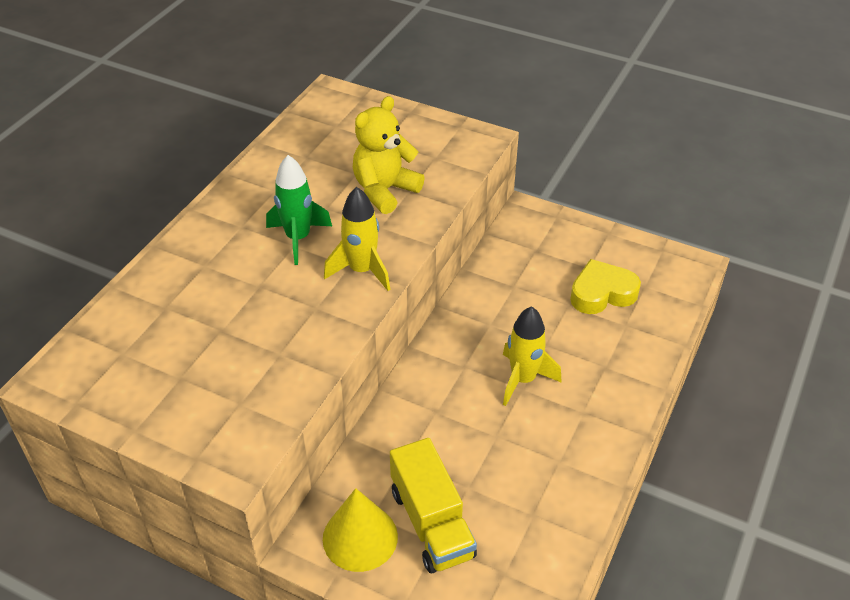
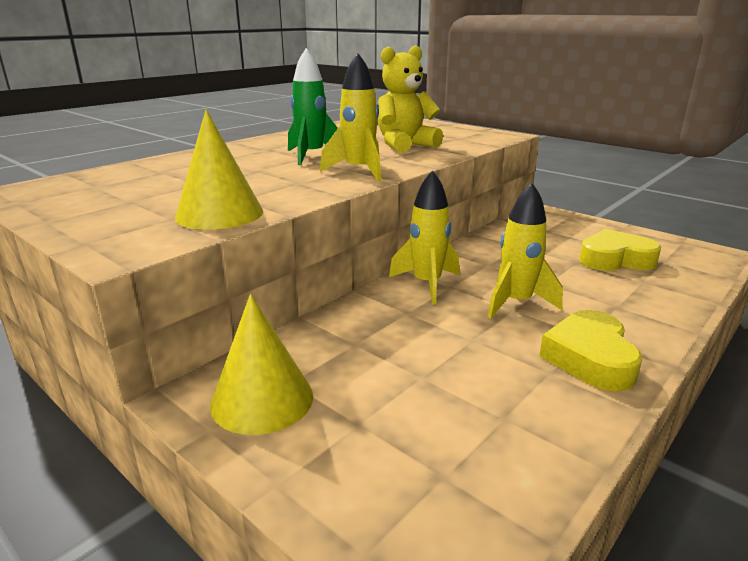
camera: 15 degrees right, 20 degrees down
(276, 386) = (219, 214): none -> yellow cone
(431, 523) = (361, 402): yellow truck -> none
(442, 367) = (427, 284): none -> yellow rocket
(586, 439) = (590, 358): none -> yellow heart

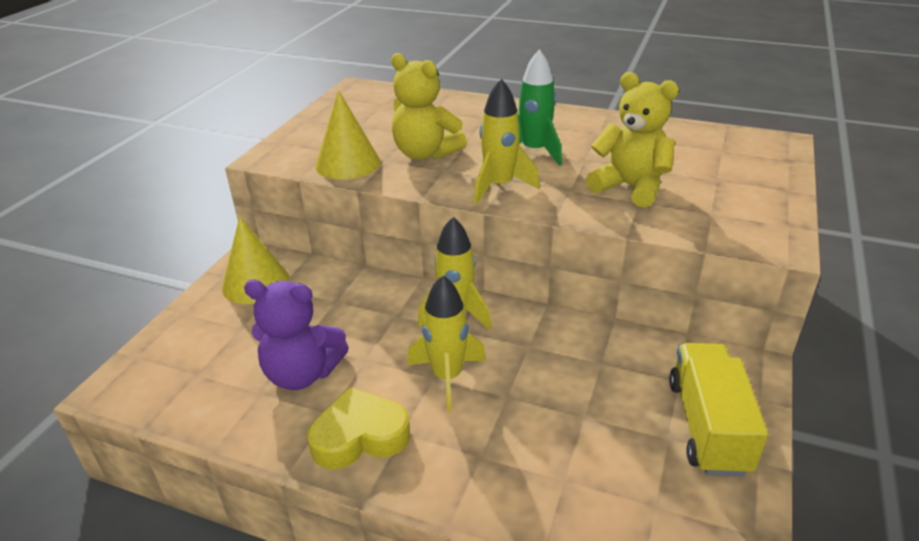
camera: 70 degrees right, 10 degrees up
(254, 184) = (425, 153): none -> yellow teddy bear
(480, 382) = (302, 374): none -> purple teddy bear
(592, 232) = (708, 426): none -> yellow truck
(615, 259) = (620, 452): yellow heart -> none

